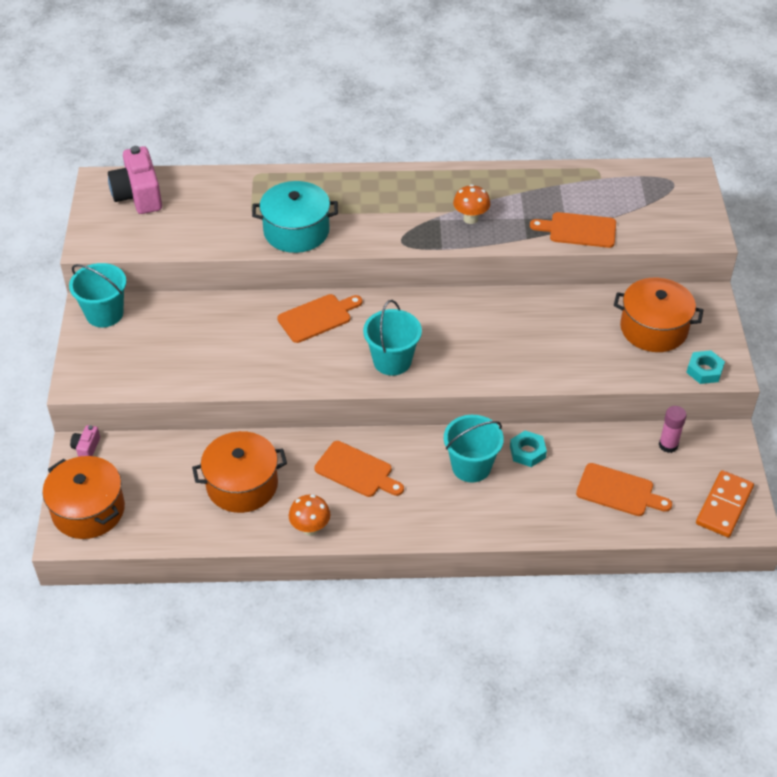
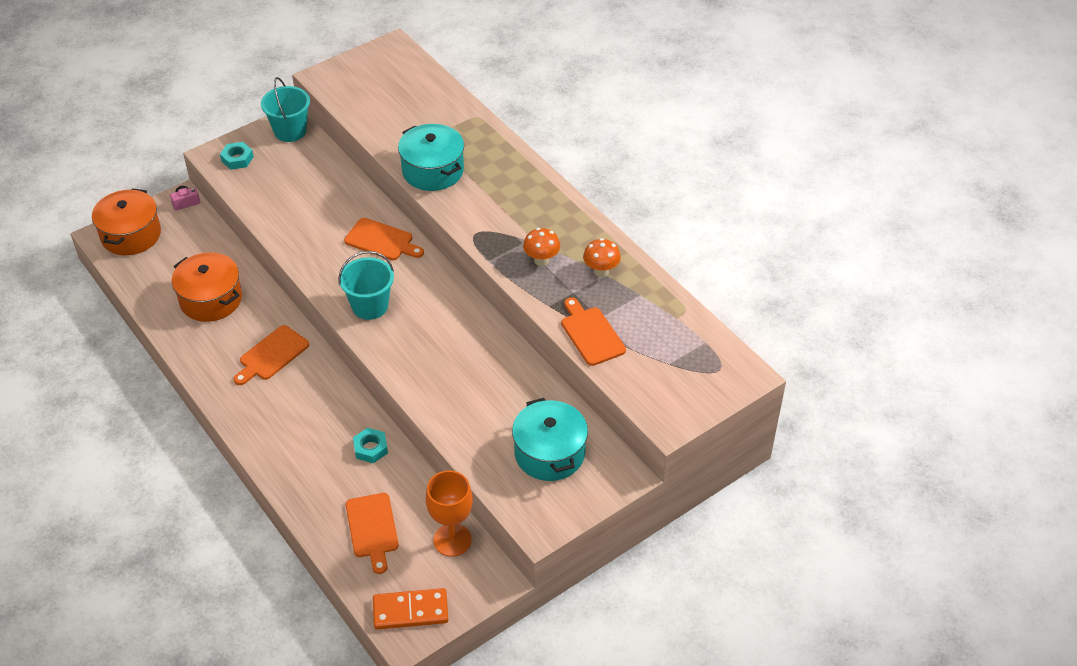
camera: 55 degrees right, 0 degrees up
(138, 195) = (396, 71): pink camera -> none
(310, 528) = (196, 358): orange mushroom -> orange mushroom (601, 271)
(357, 471) = (271, 355): orange cutting board -> orange cutting board turned 45 degrees clockwise
(471, 466) = (327, 420): turquoise bucket -> none
(653, 328) = (549, 453): orange pot -> turquoise pot
(668, 445) = (452, 540): pink glue stick -> orange goblet
(704, 370) = (526, 511): turquoise nut -> turquoise nut (237, 159)

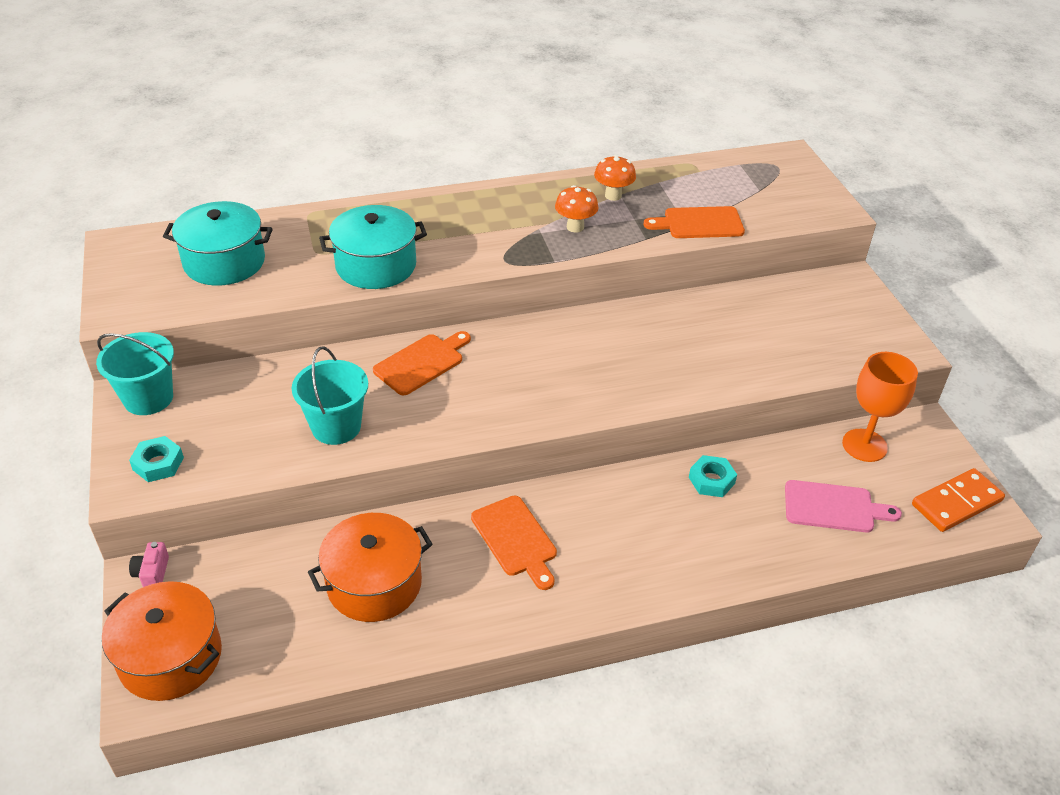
camera: 70 degrees left, 5 degrees down
(370, 306) = (528, 398): turquoise bucket -> turquoise bucket (336, 427)
(372, 529) = (834, 507): orange cutting board -> pink cutting board
(410, 611) = (956, 502): orange domino -> orange domino turned 45 degrees clockwise
(549, 453) = (809, 318): turquoise pot -> turquoise pot (224, 262)

